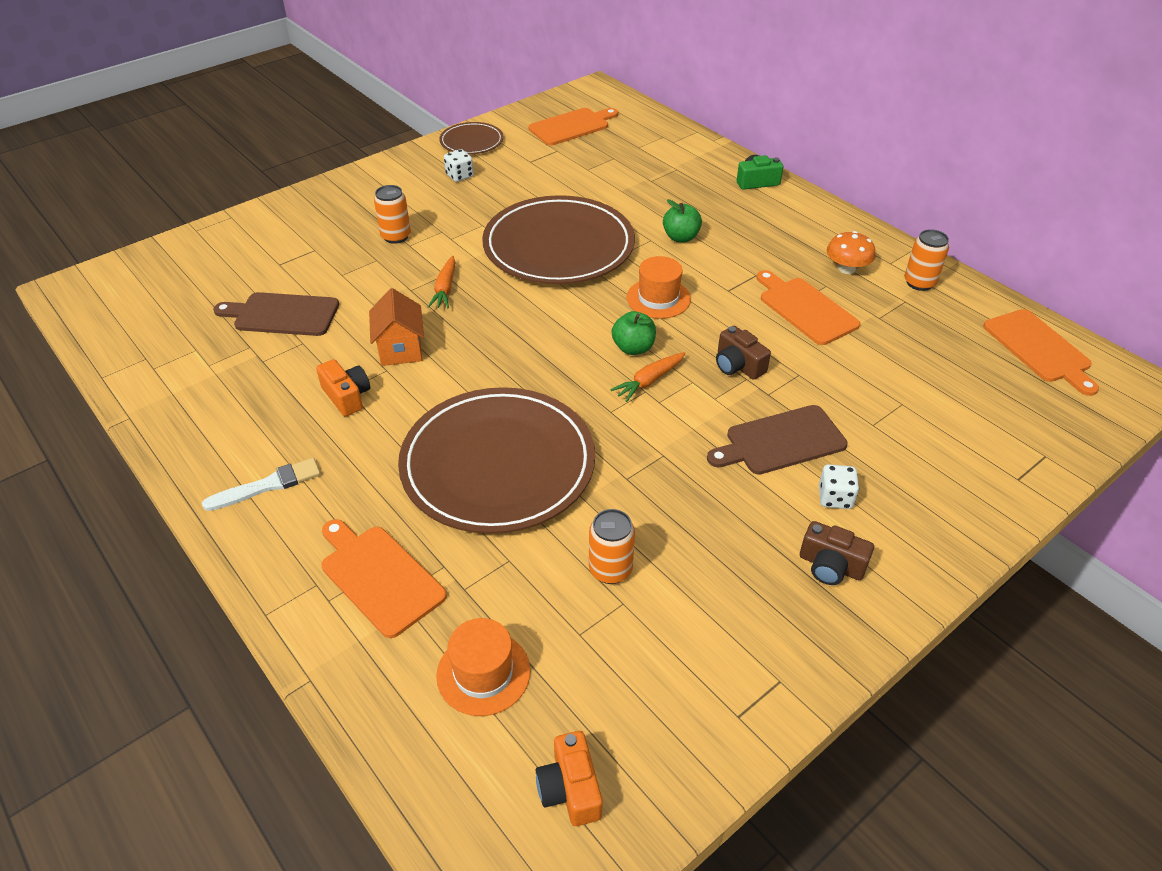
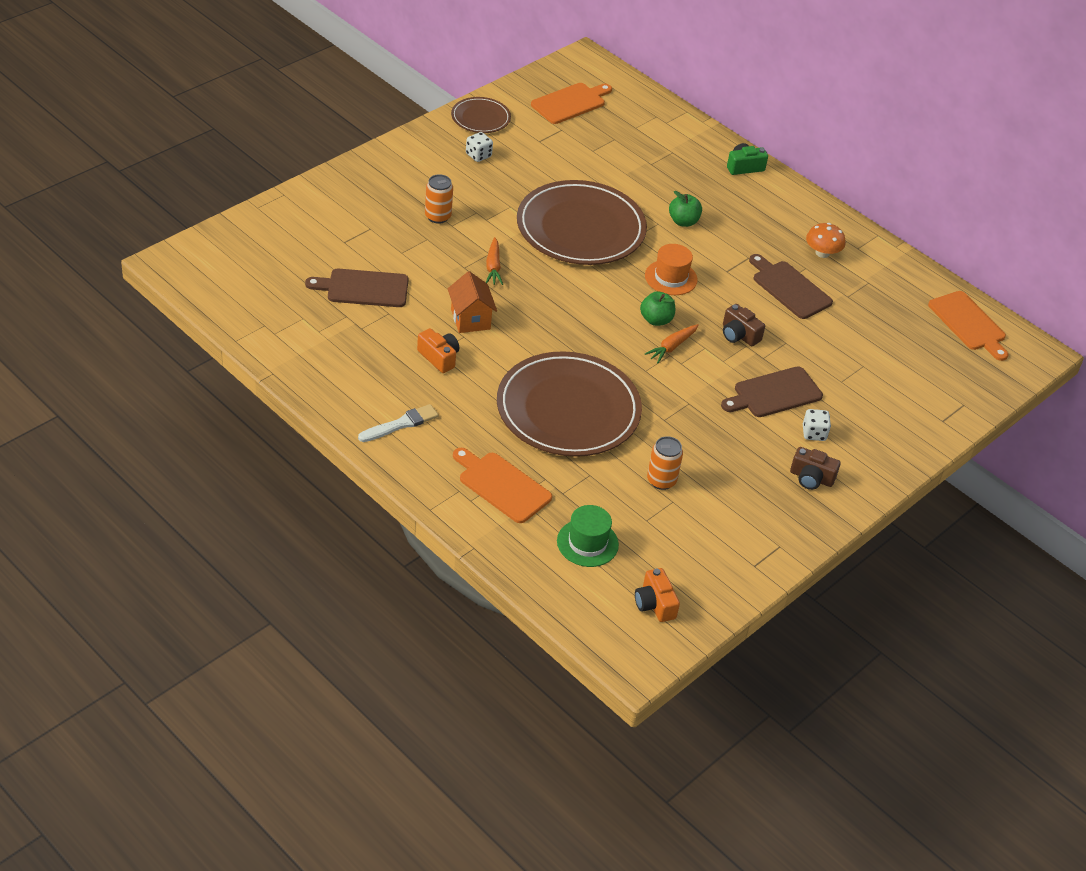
camera: 10 degrees left, 0 degrees up
(483, 673) = (587, 543): orange hat -> green hat
(805, 309) = (789, 288): orange cutting board -> brown cutting board
(919, 283) = (880, 266): orange can -> none

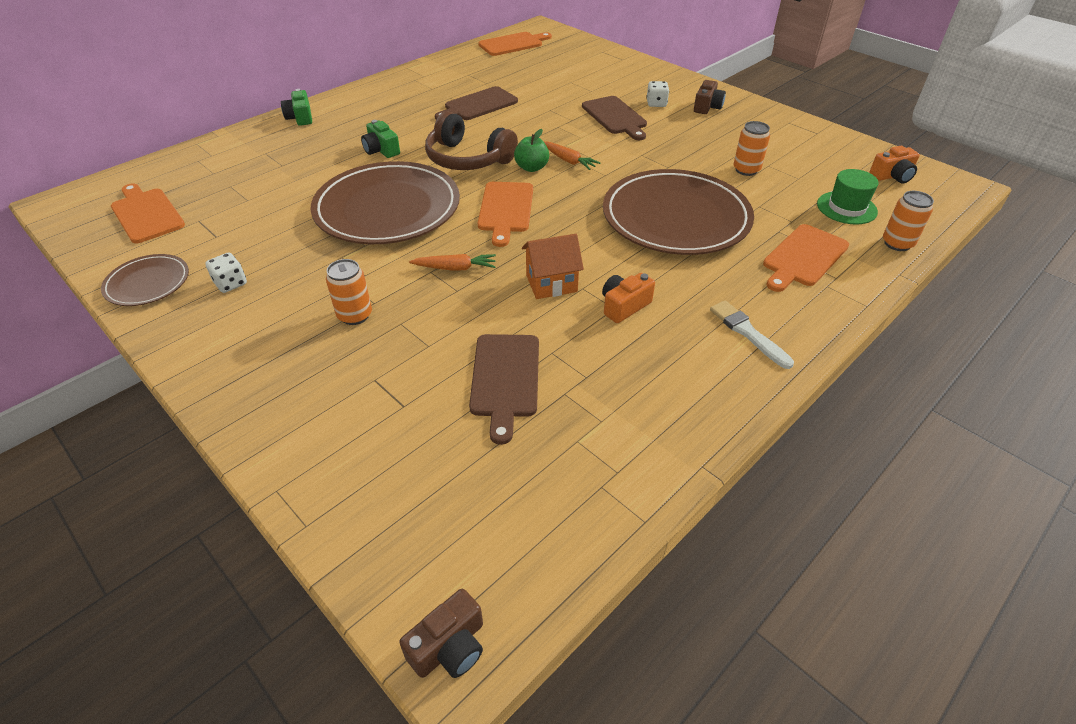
camera: 85 degrees left, 0 degrees up
(523, 562) = (897, 243): none -> orange can
(580, 299) = (506, 209): none -> orange cutting board
(671, 277) = (468, 159): orange hat -> brown headphones
(683, 221) = (381, 150): green apple -> green camera
(739, 335) = (544, 129): brown camera -> brown camera (449, 647)
(822, 253) = (430, 90): orange mushroom -> none

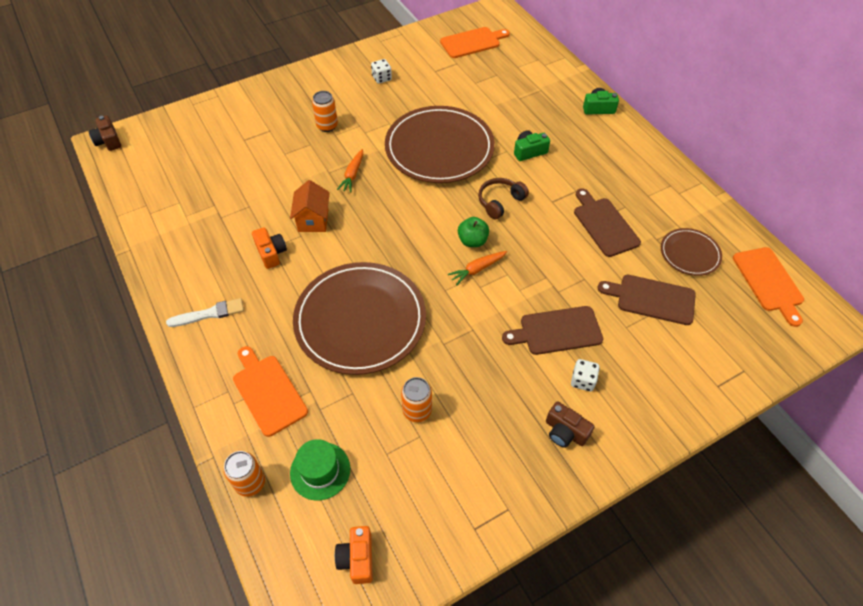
camera: 105 degrees right, 10 degrees up
(148, 283) = (396, 48): brown plate -> brown plate (689, 254)
(468, 159) = (500, 202): brown headphones -> brown headphones, size x0.63
(505, 379) = (239, 182): brown cutting board -> brown cutting board (652, 299)
(506, 209) = (413, 212): orange cutting board -> none

